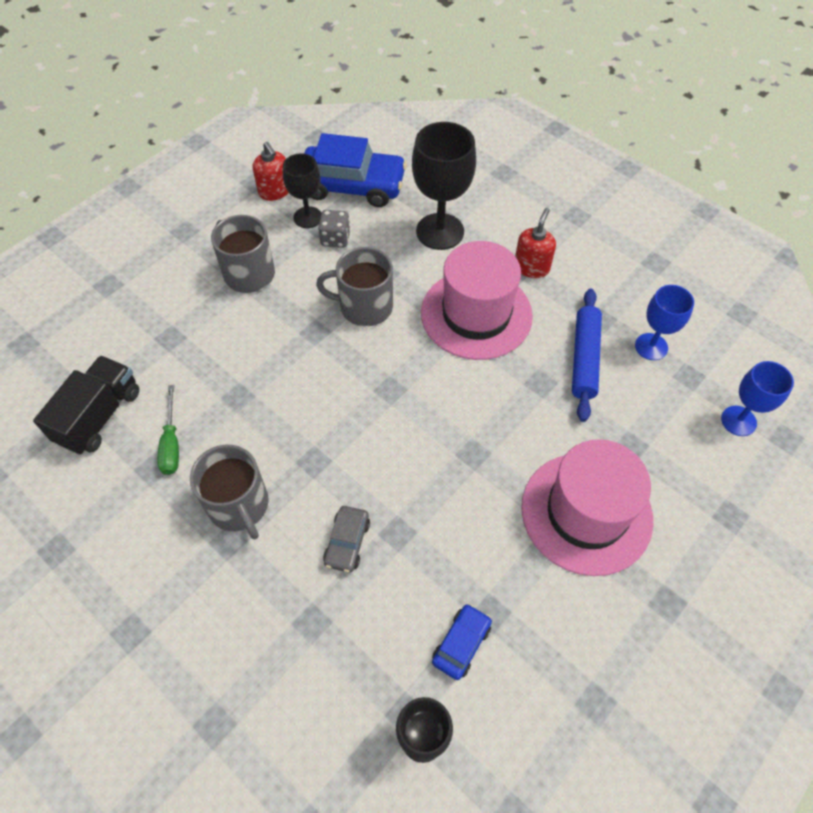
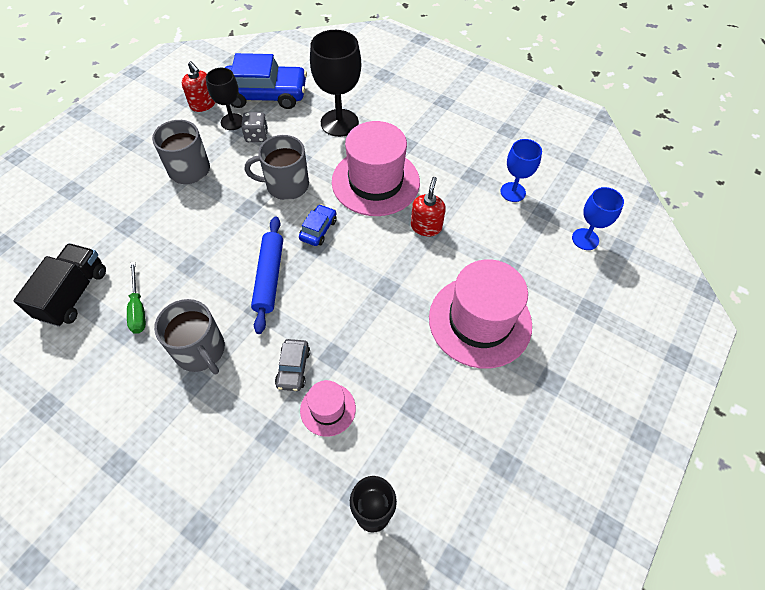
camera: 10 degrees left, 0 degrees up
(383, 600) = (328, 409): none -> pink hat
(461, 644) = (395, 434): blue car -> blue car (318, 229)
(531, 267) = (414, 142): red soap dispenser -> red soap dispenser (426, 226)
(584, 358) = (463, 206): blue rolling pin -> blue rolling pin (269, 277)

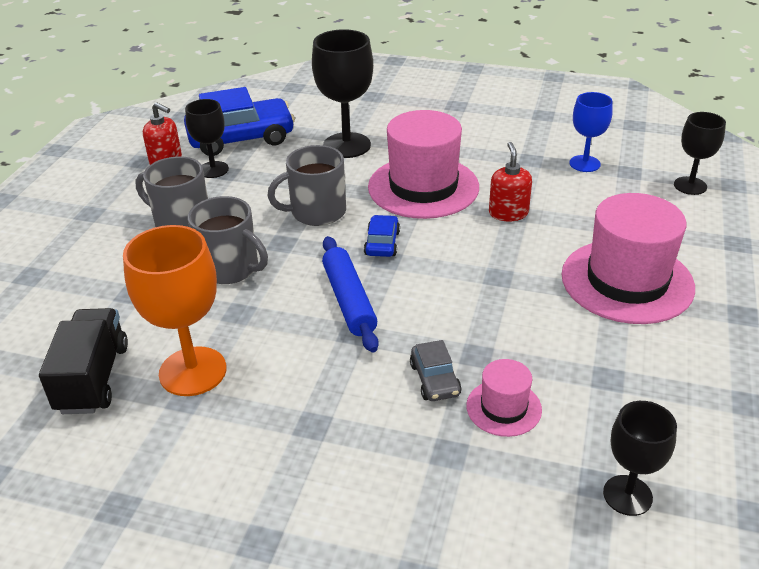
camera: 15 degrees left, 20 degrees down
(138, 308) = (193, 371): green screwdriver -> orange goblet
(200, 350) = (303, 392): grey mug -> grey mug (230, 268)
(256, 136) = (252, 176): grey dice -> none
(585, 239) = (690, 186): blue goblet -> black goblet

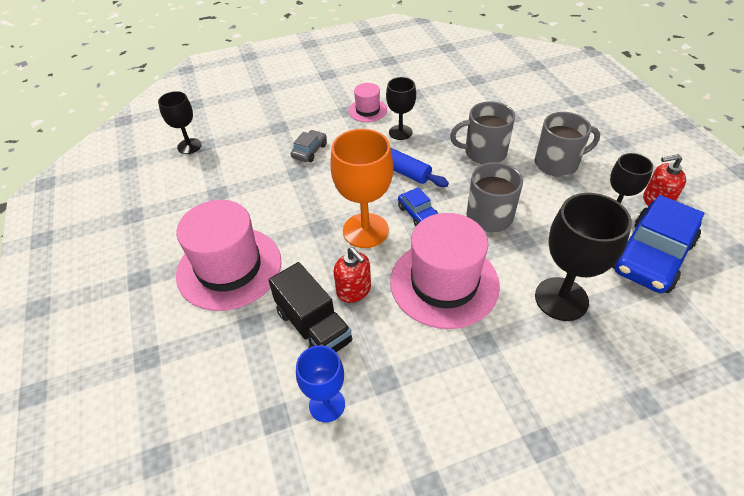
camera: 145 degrees right, 10 degrees up
(93, 378) = (463, 83): black truck -> black truck (313, 327)
(193, 371) = (426, 103): orange goblet -> orange goblet (365, 230)
(435, 379) = (309, 151): grey car -> grey car turned 75 degrees clockwise
(503, 408) = (265, 154): pink hat -> pink hat (367, 110)
(690, 186) = (204, 428): black goblet -> black goblet (400, 132)

